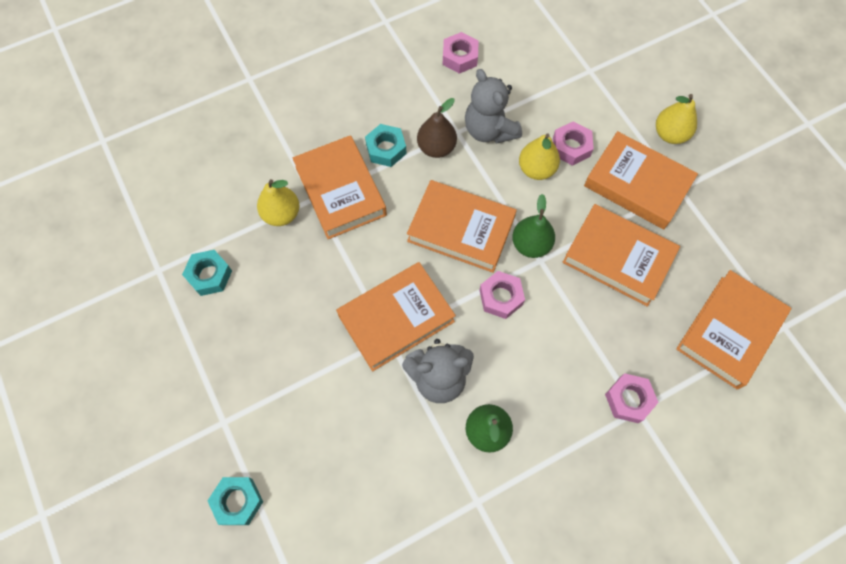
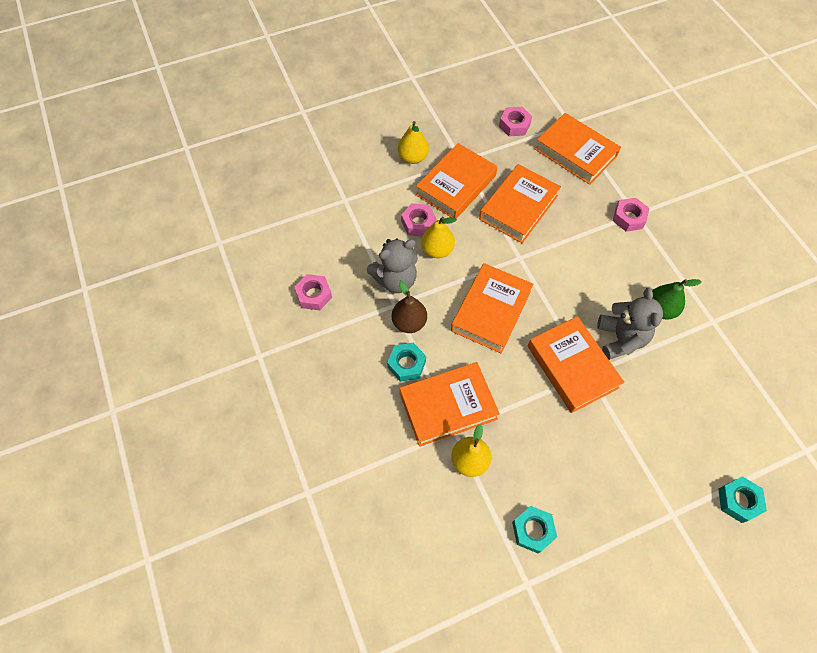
camera: 85 degrees left, 5 degrees down
(501, 297) = (551, 288): pink nut -> pink nut (514, 125)
(531, 245) = (506, 262): green pear -> none

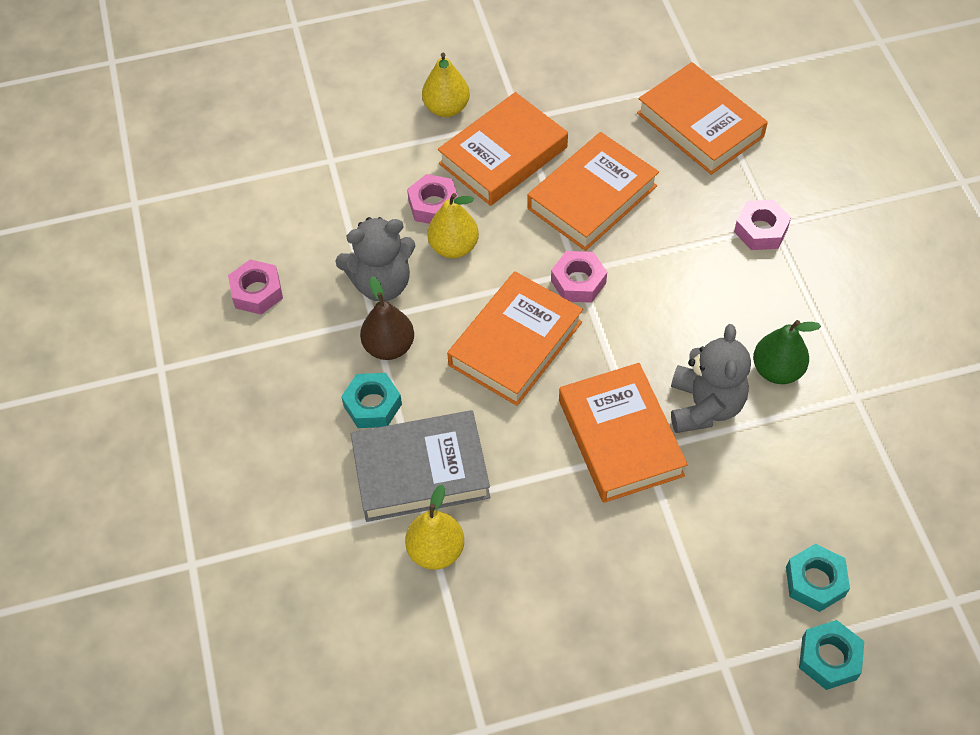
camera: 10 degrees right, 5 degrees down
(448, 406) = (420, 471): orange book -> grey book
(514, 125) = (614, 74): pink nut -> pink nut (578, 282)
(533, 530) = (507, 658): turquoise nut -> turquoise nut (815, 581)

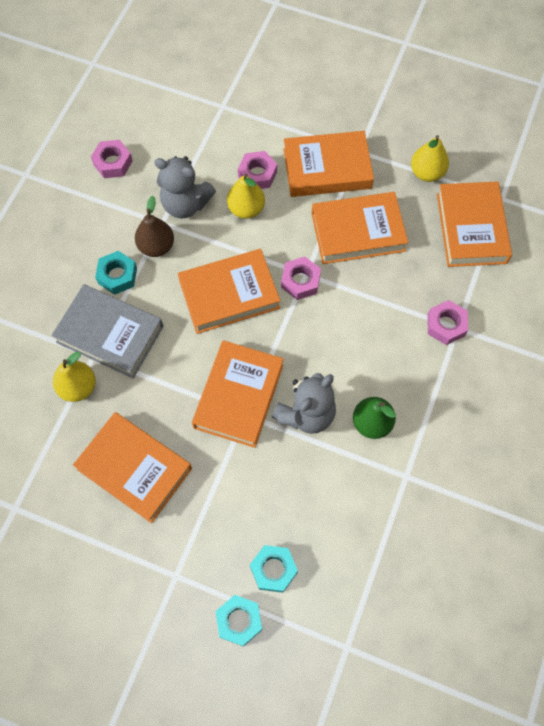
camera: 35 degrees right, 10 degrees up
(446, 108) = (319, 115): yellow pear -> yellow pear (426, 173)
(578, 589) = (135, 469): none -> orange book

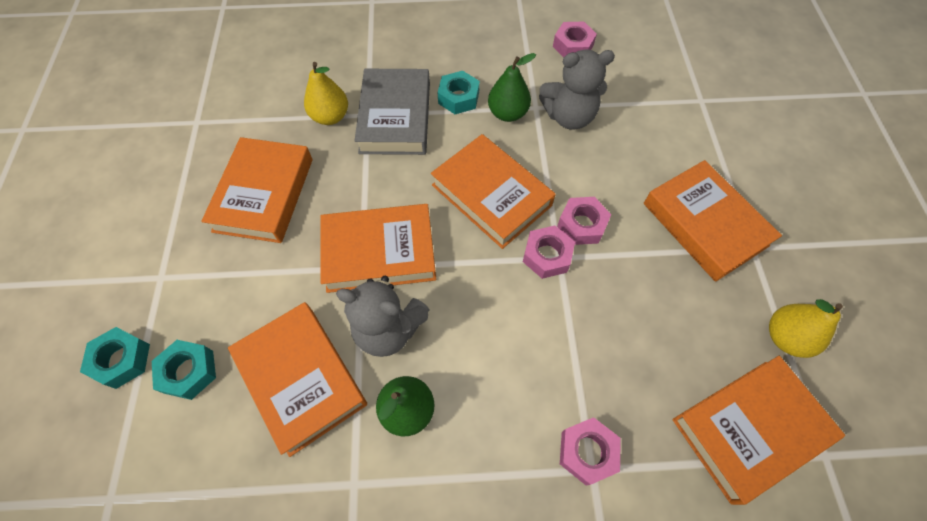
camera: 65 degrees right, 5 degrees down
(156, 246) = (507, 113): brown pear -> green pear
(185, 204) = (569, 117): grey teddy bear -> grey teddy bear turned 90 degrees counterclockwise
(246, 209) = (599, 169): yellow pear -> none
(257, 174) = (647, 162): pink nut -> pink nut (582, 225)
(357, 232) = (647, 290): orange book -> orange book (301, 378)

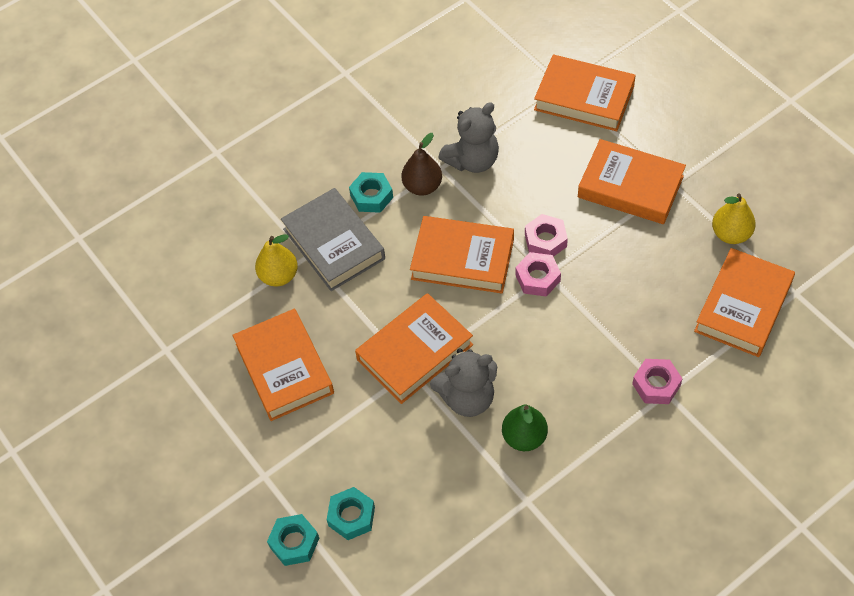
camera: 30 degrees left, 5 degrees down
(301, 378) = (436, 467): orange book -> orange book (584, 98)
(507, 113) = (422, 186): green pear -> brown pear
(573, 46) = (429, 95): pink nut -> none

